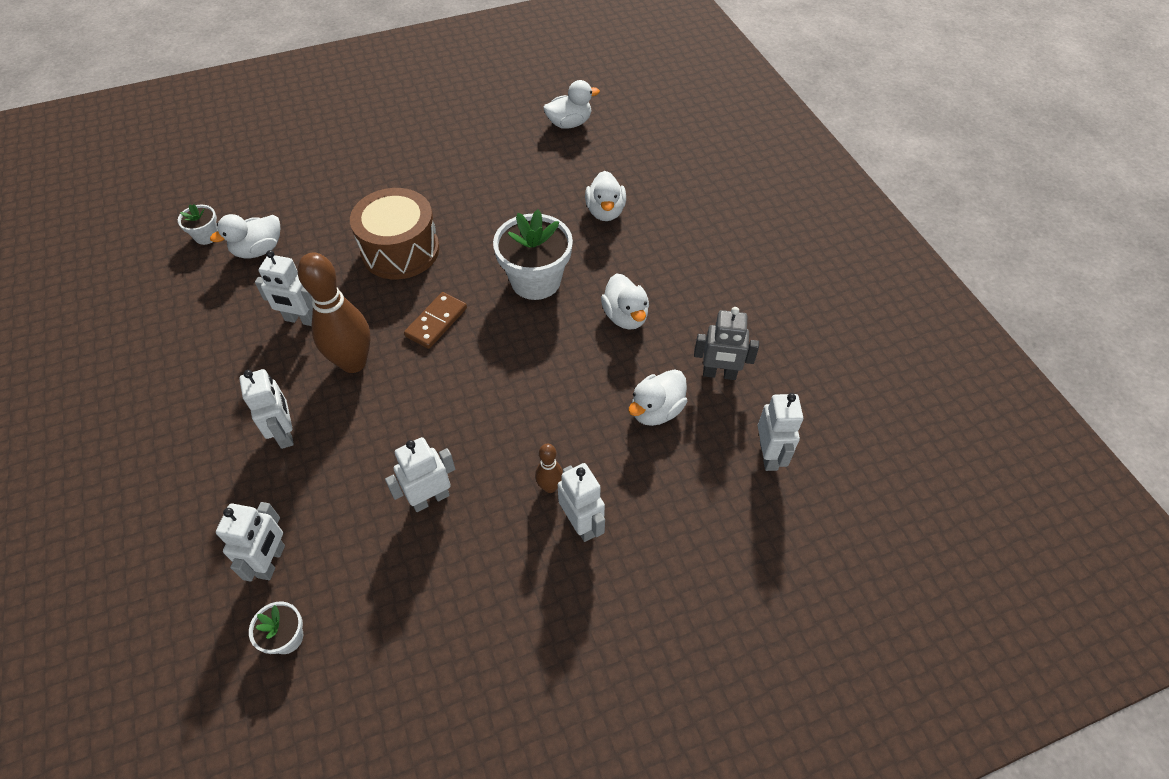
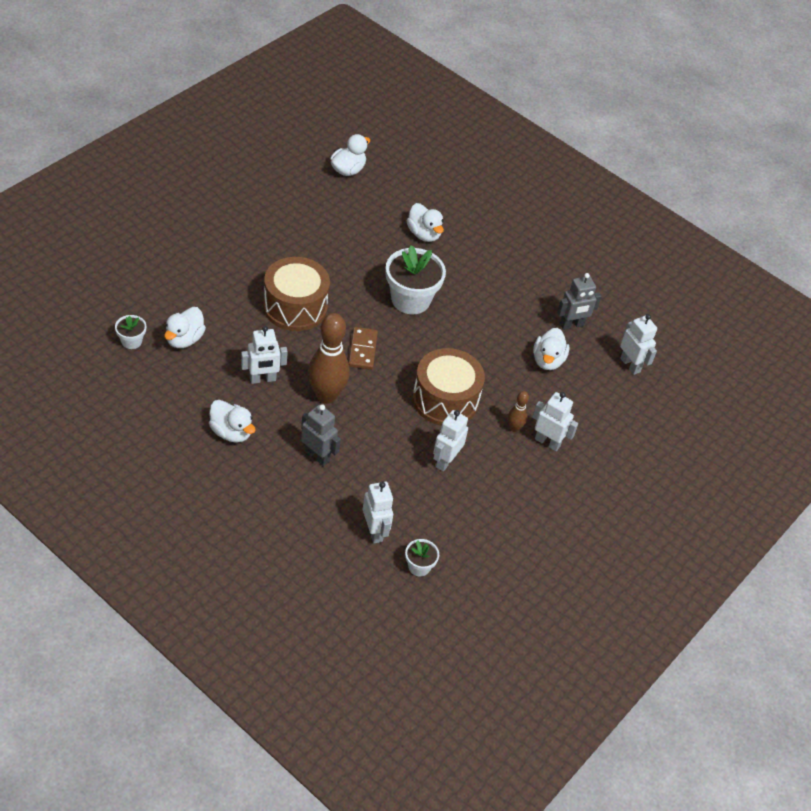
camera: 35 degrees left, 5 degrees down
(285, 433) = (317, 456): white robot -> grey robot
(488, 417) = (445, 400): none -> brown drum
(625, 316) = (488, 306): white duck -> white duck (231, 432)

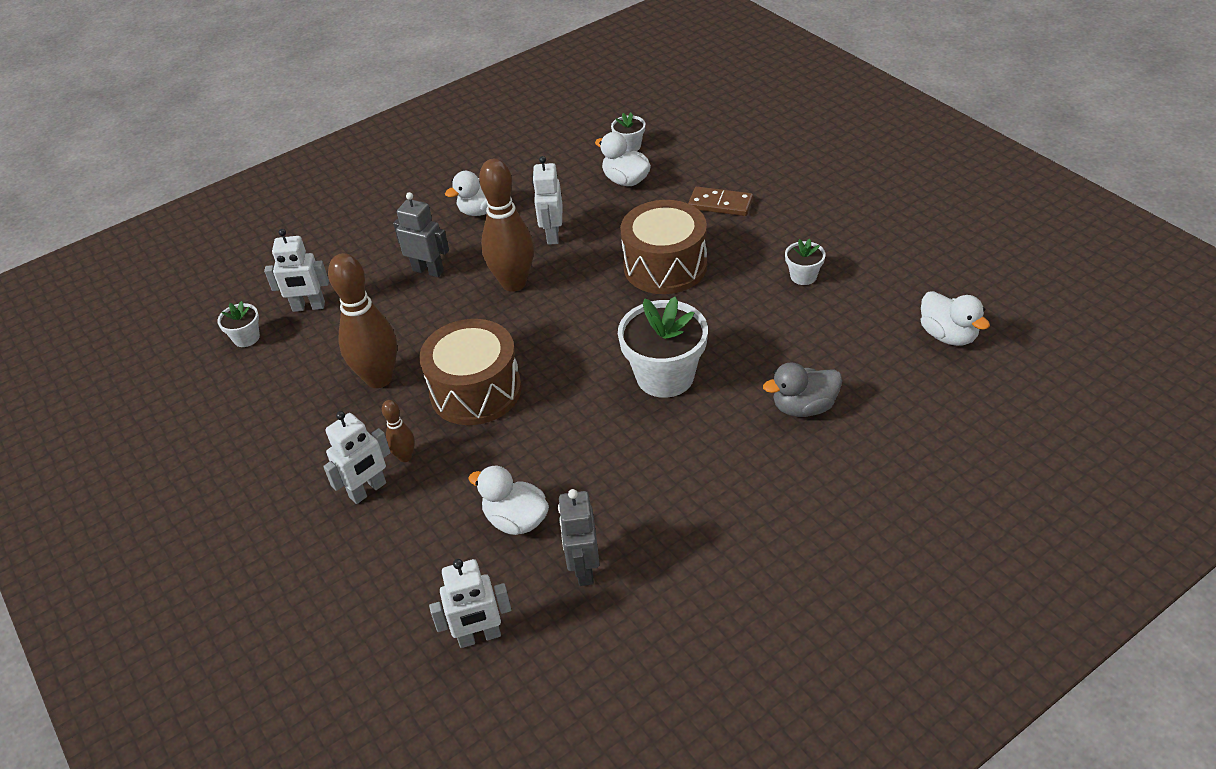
camera: 115 degrees right, 5 degrees down
(298, 233) = (803, 276): none -> white flower pot
(317, 456) = (428, 270): grey robot -> grey robot turned 120 degrees counterclockwise
(363, 350) = (580, 320): brown domino -> brown domino (720, 204)
(424, 234) = (804, 407): white duck -> grey duck
(445, 461) = (379, 378): white robot -> brown bowling pin

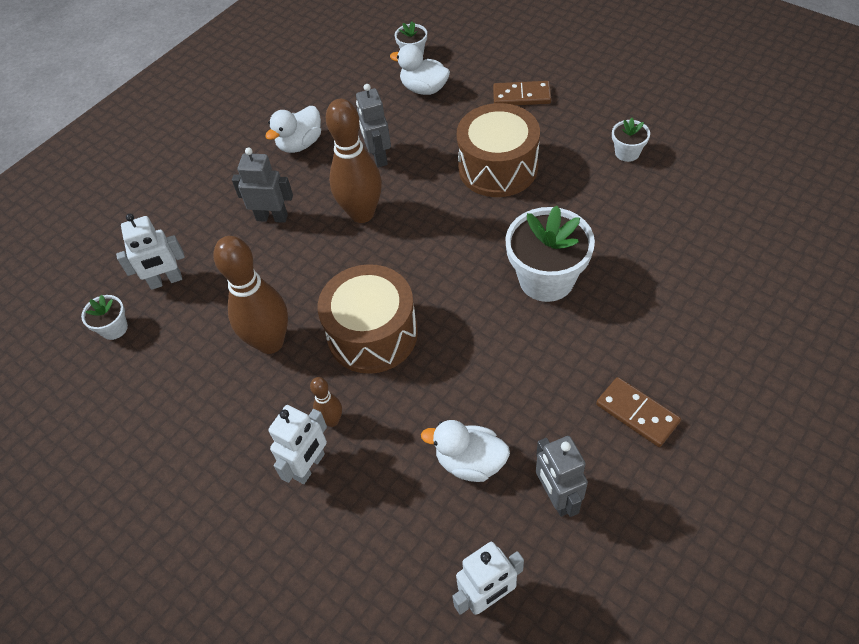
camera: 15 degrees left, 10 degrees up
(552, 235) = (378, 157): white robot -> grey robot
(697, 514) = (637, 413): none -> brown domino
(804, 407) = (685, 282): grey duck -> none
(948, 335) = (777, 184): white duck -> none

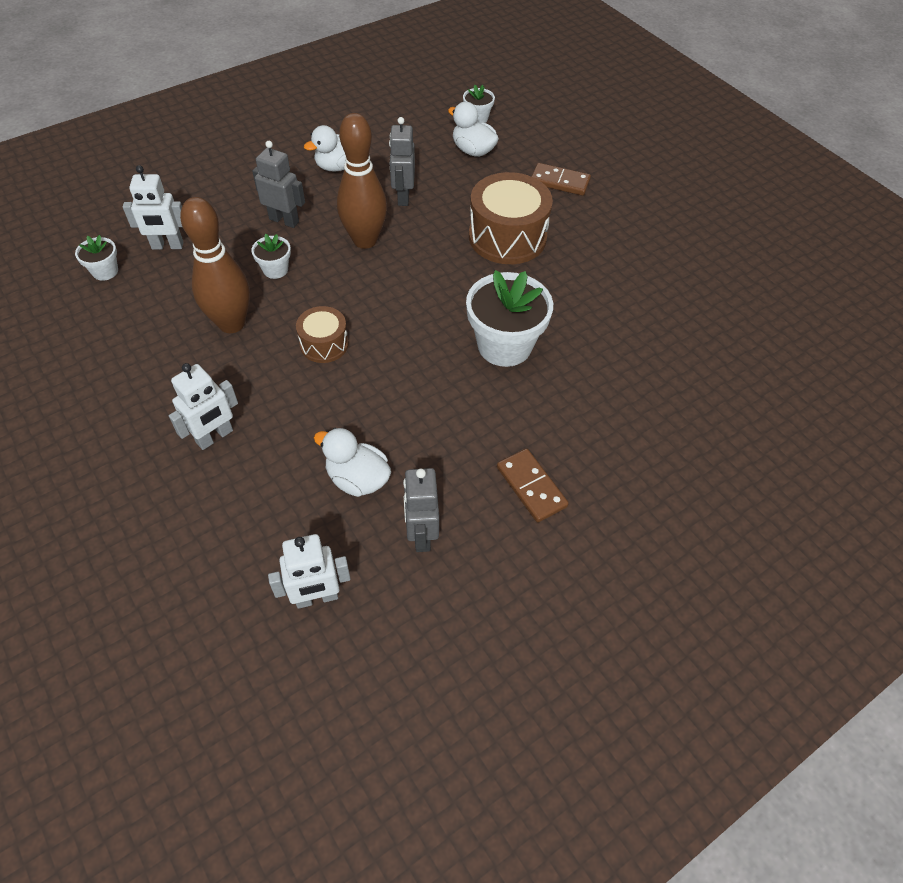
camera: 10 degrees right, 0 degrees up
(332, 420) = (253, 405): brown bowling pin -> none
(372, 334) = (324, 344): brown drum -> brown drum, size x0.55
(627, 153) = (635, 258): white flower pot -> white flower pot (275, 270)

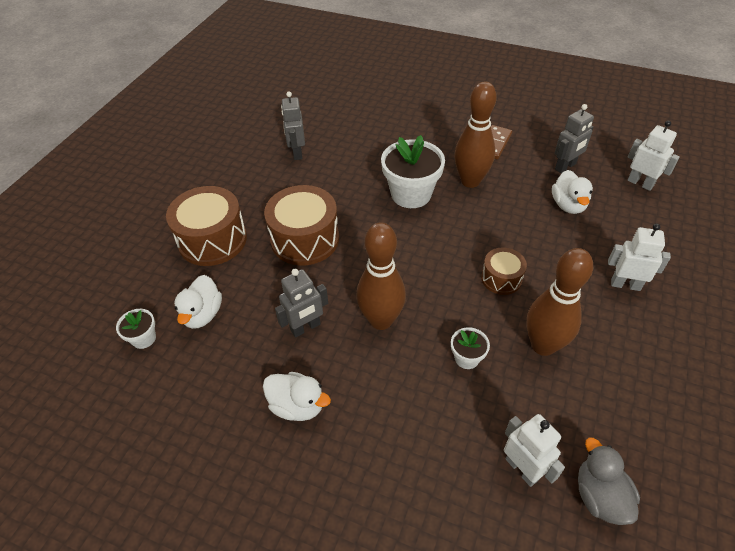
camera: 120 degrees left, 5 degrees down
(105, 271) = (599, 496): white flower pot -> grey duck
(284, 220) = (407, 396): grey robot -> grey robot (297, 152)
(480, 412) = (470, 181): none -> brown bowling pin
(560, 182) = (212, 240): brown domino -> brown drum

